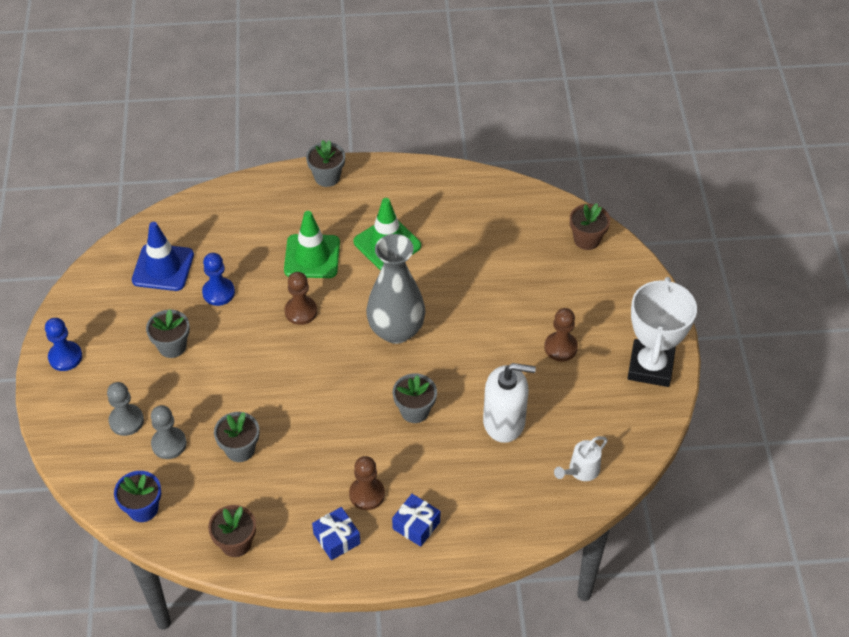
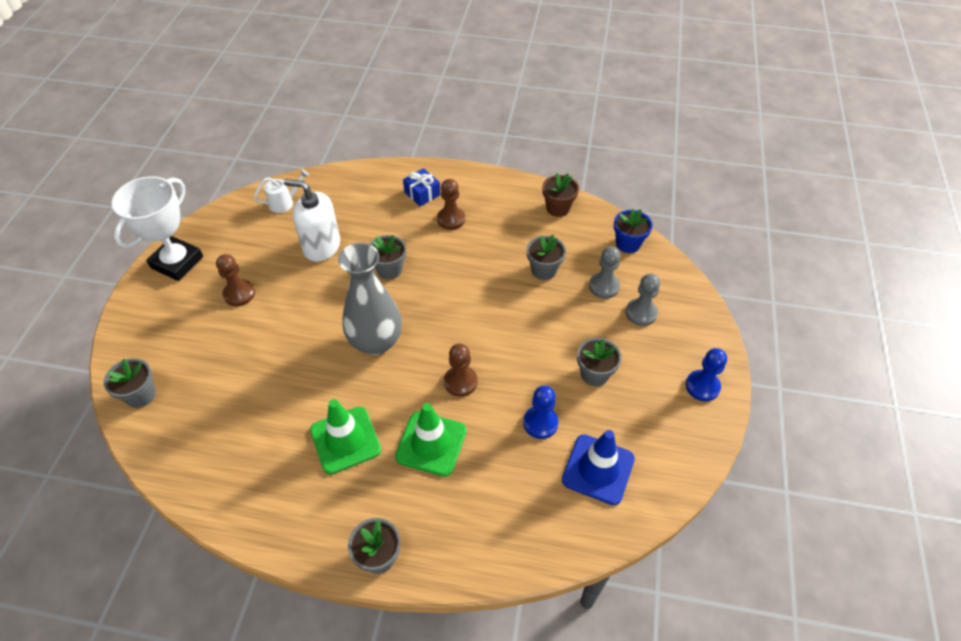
camera: 165 degrees left, 0 degrees up
(336, 539) = (483, 196): blue gift -> none
(587, 239) = (141, 395): brown flower pot -> grey flower pot

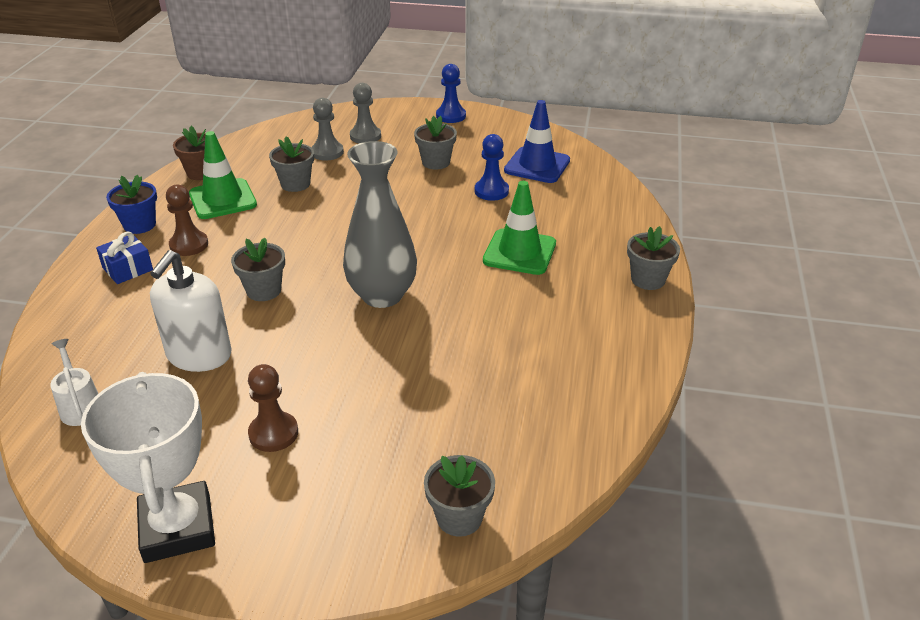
camera: 90 degrees left, 15 degrees down
(177, 262) = (178, 528): white trophy -> white trophy turned 45 degrees clockwise
(345, 440) = (520, 309): green traffic cone -> green traffic cone (222, 199)
(460, 382) = (443, 235): brown pawn -> none
(628, 243) = (272, 137): blue flower pot -> blue flower pot (140, 225)

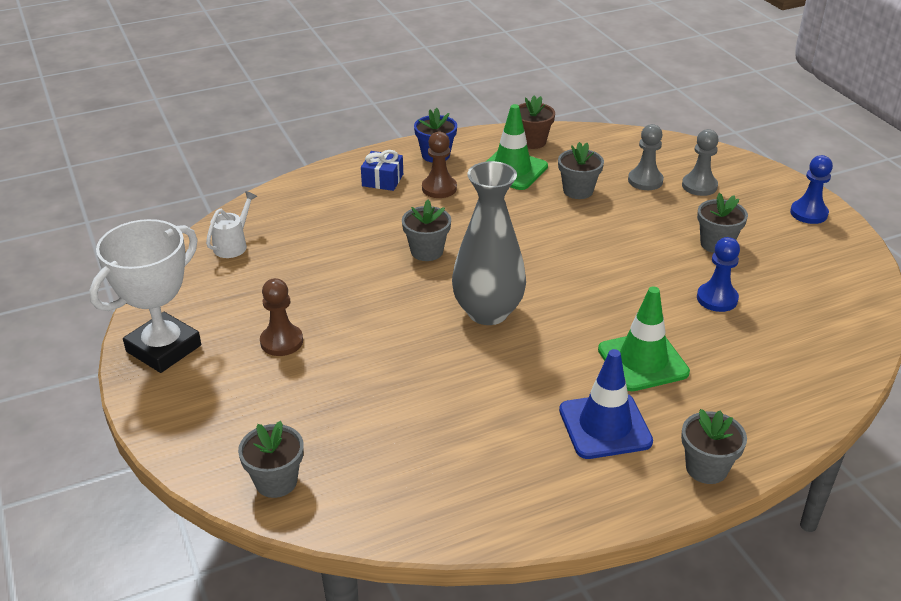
camera: 55 degrees right, 0 degrees up
(199, 355) = (327, 263): white soap dispenser -> none
(537, 165) = (803, 306): blue traffic cone -> blue traffic cone (605, 426)

